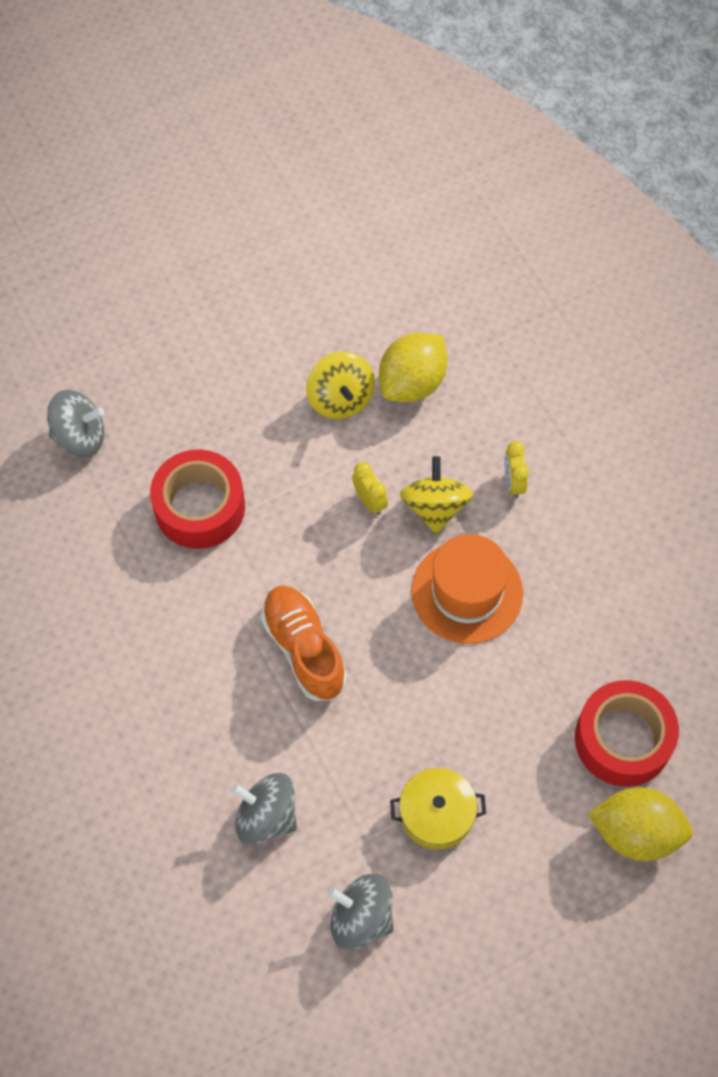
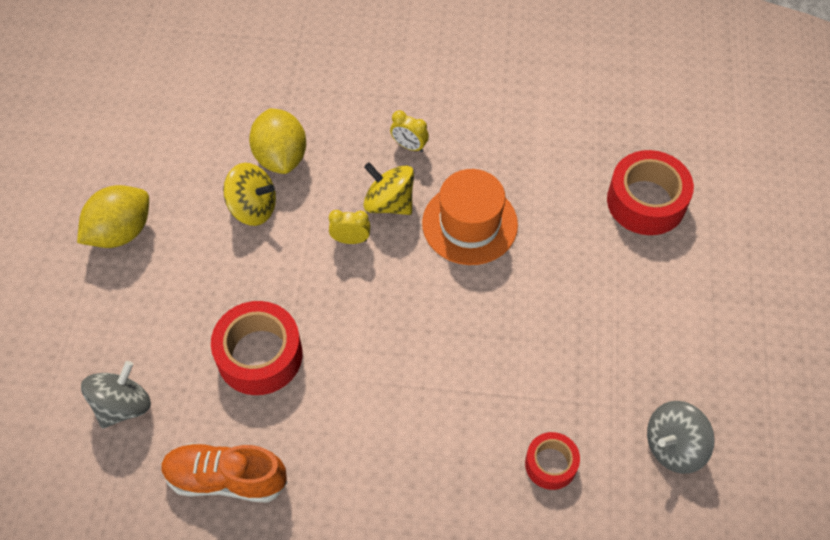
camera: 55 degrees left, 5 degrees down
(266, 816) = (551, 464): grey spinning top -> red tape
(304, 649) = (434, 355): orange shoe -> orange shoe (226, 479)
(436, 814) = (625, 347): yellow pot -> none
(636, 832) = (718, 235): yellow lemon -> yellow lemon (121, 232)

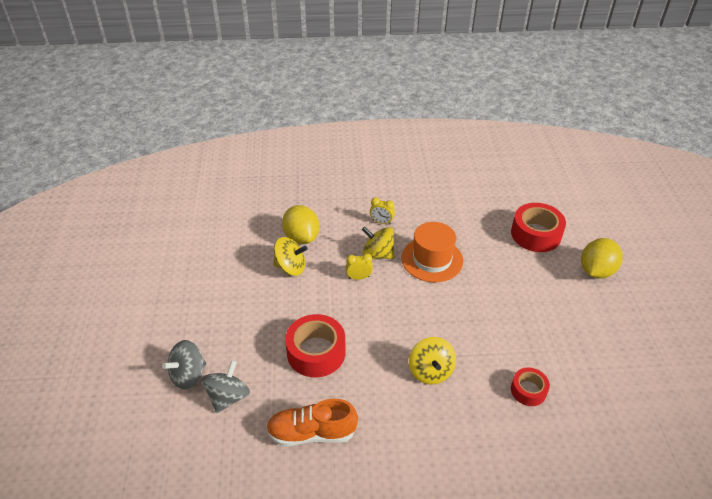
camera: 10 degrees left, 15 degrees down
(121, 232) = (205, 292): yellow lemon -> yellow lemon (596, 271)
(416, 411) = (430, 371): none -> yellow spinning top
(673, 446) = (602, 368): grey spinning top -> grey spinning top (188, 375)

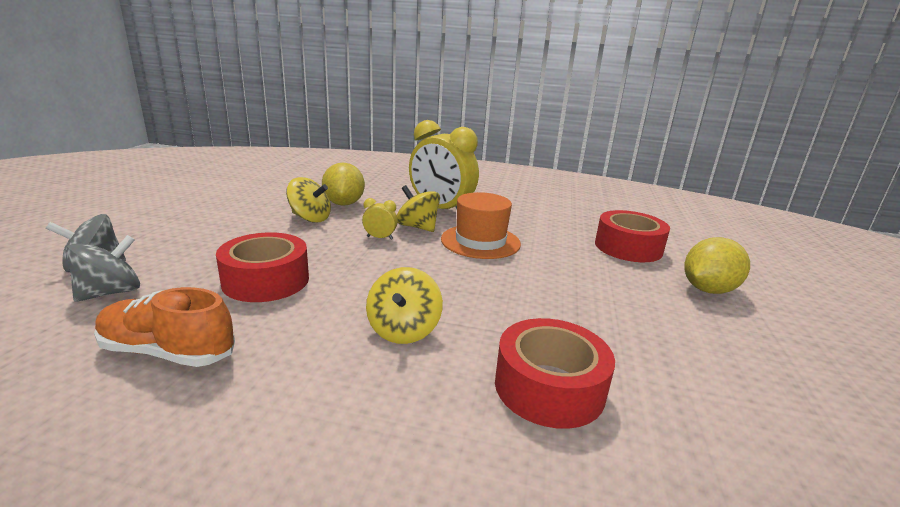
camera: 15 degrees right, 20 degrees down
(381, 222) = (441, 209): yellow clock -> yellow clock, size x2.44
(528, 390) = (549, 387): red tape -> red tape, size x1.74

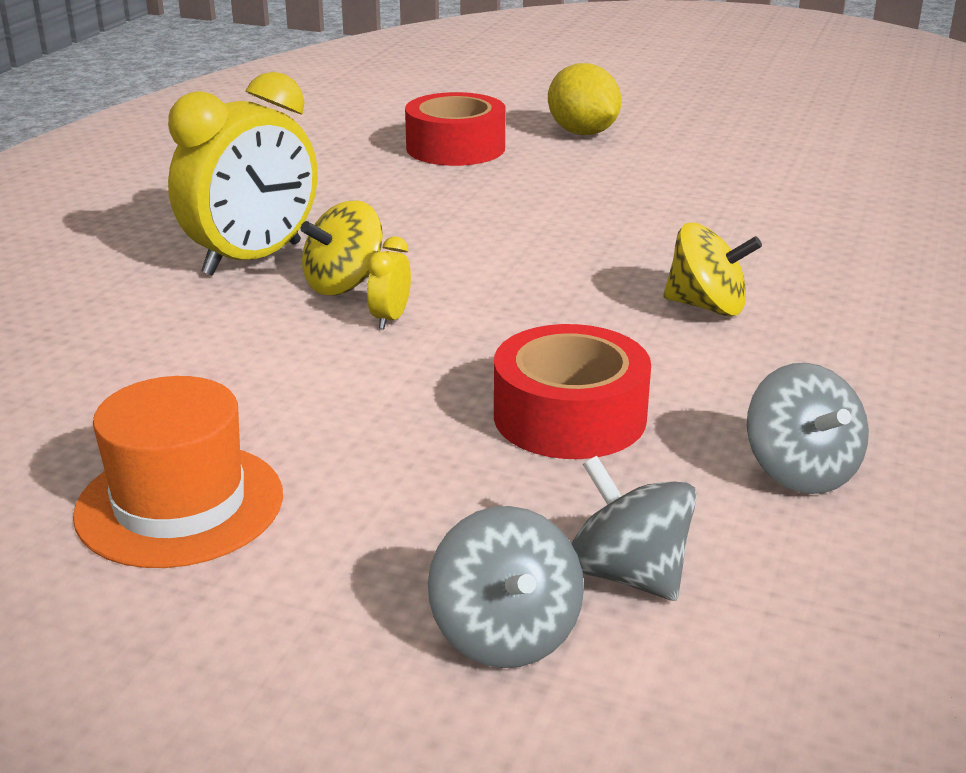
camera: 80 degrees left, 5 degrees up
(168, 352) = (801, 471): orange shoe -> grey spinning top
(310, 218) = (264, 392): yellow spinning top -> none
(344, 204) = (178, 357): yellow lemon -> none
(480, 241) = (420, 238): orange hat -> orange hat (180, 504)
(549, 387) = (800, 239): red tape -> none

